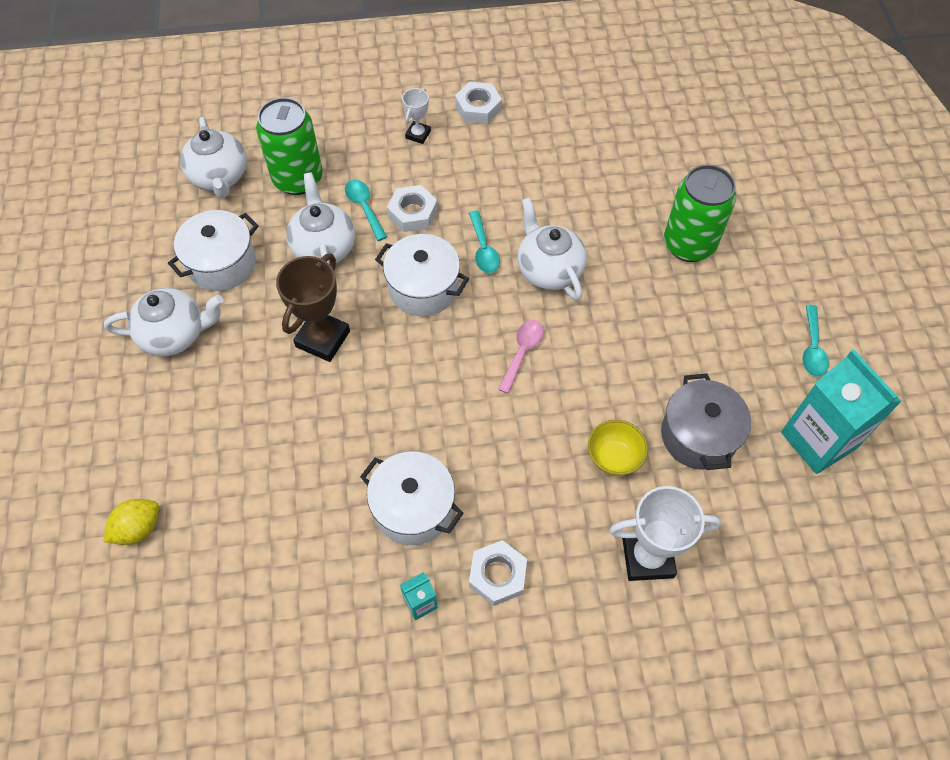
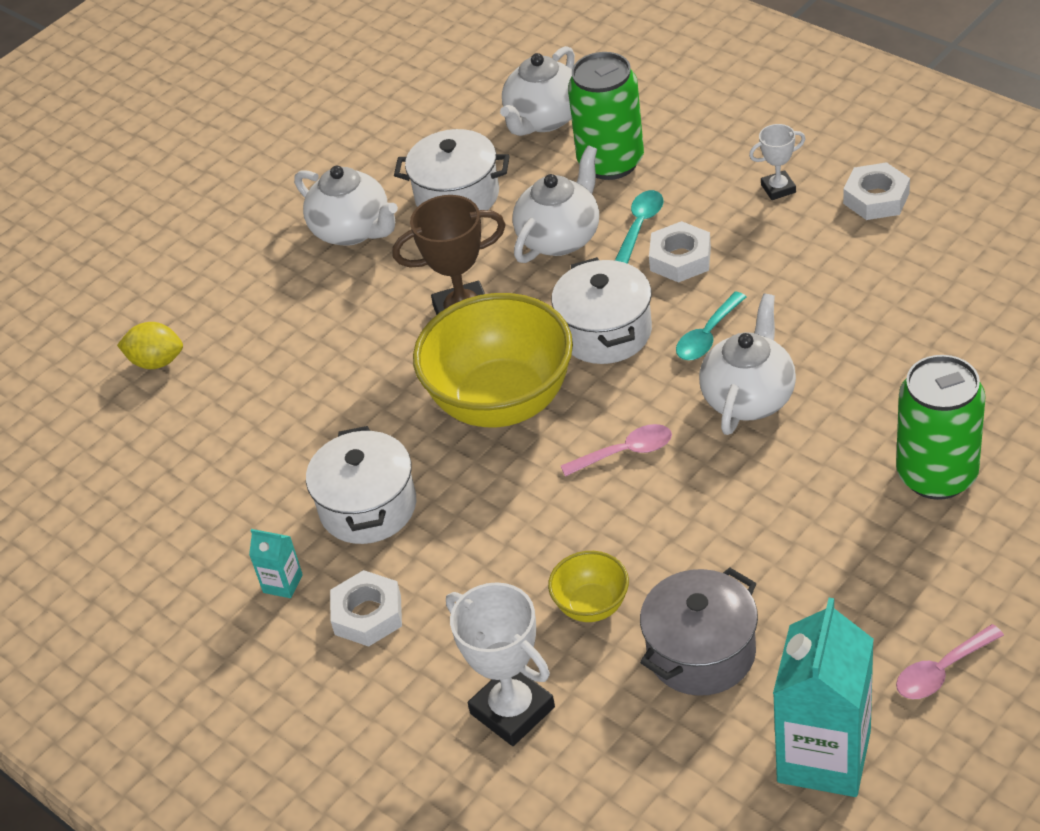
camera: 55 degrees right, 15 degrees down
(414, 376) = (502, 402): none -> yellow bowl
(812, 348) = (941, 671): turquoise spoon -> pink spoon

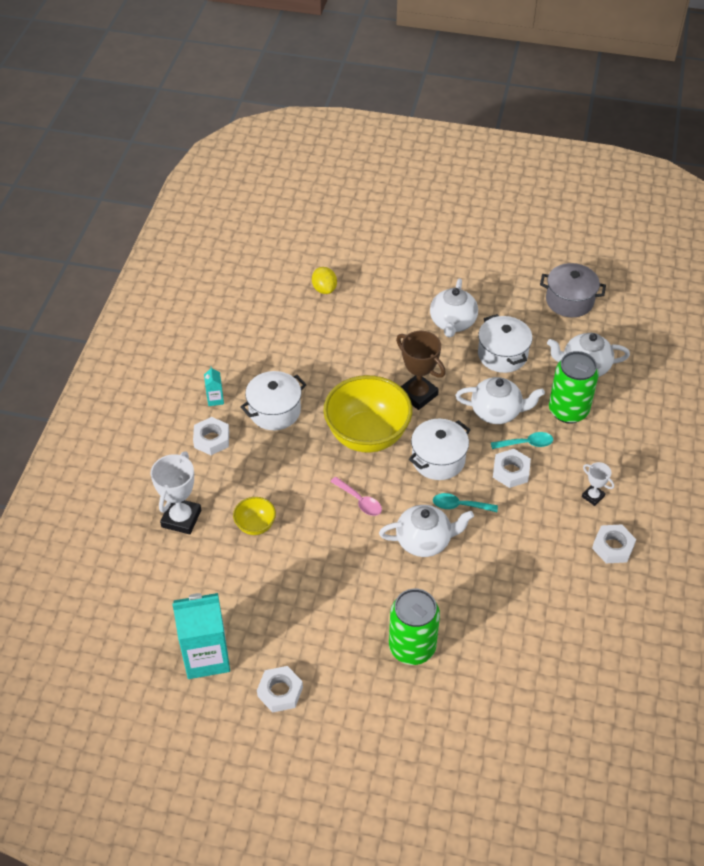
camera: 55 degrees right, 5 degrees up
(701, 652) = (247, 582): grey pot -> grey pot (569, 301)
(941, 671) = (280, 692): pink spoon -> white nut

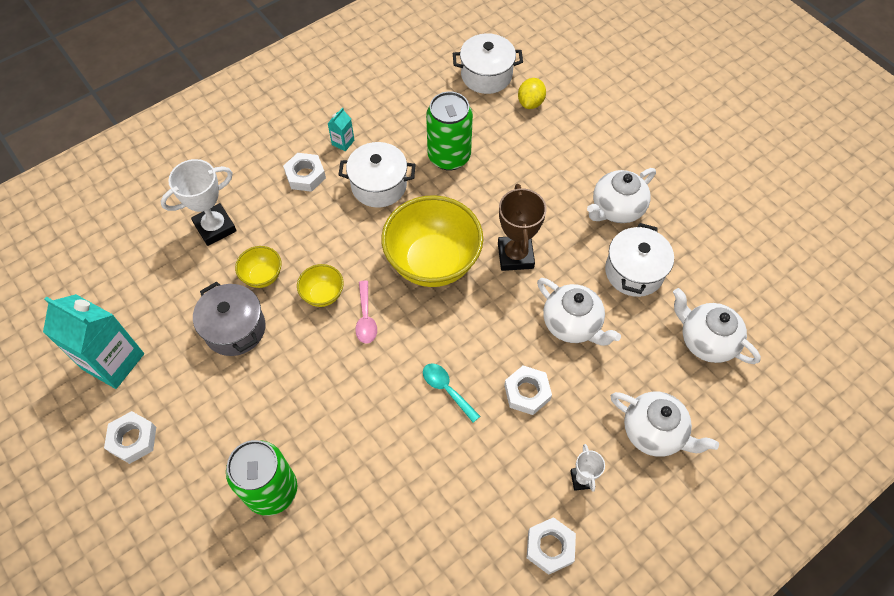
camera: 40 degrees right, 10 degrees up
(313, 507) = (323, 295): none -> yellow bowl
(424, 541) = (382, 399): white teapot -> white teapot (654, 432)
(438, 459) = (472, 331): white pot -> white pot (486, 75)
(526, 443) = (569, 376): turquoise spoon -> none
(568, 411) = (644, 373): green can -> green can (449, 156)
(569, 301) = (758, 262): grey pot -> grey pot (235, 329)

